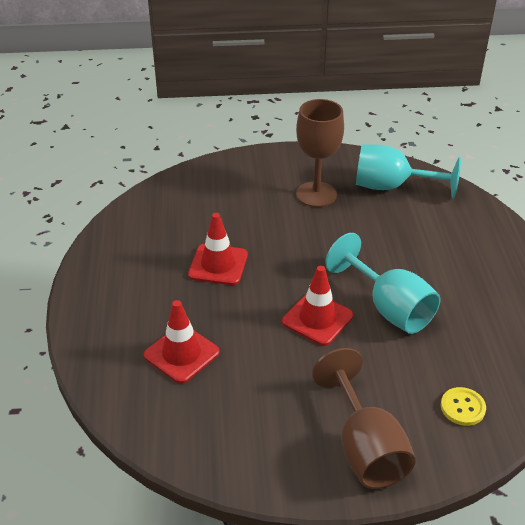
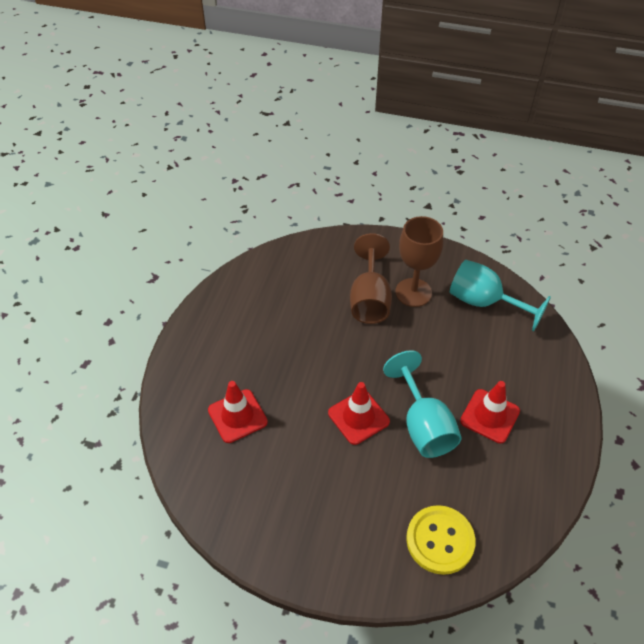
camera: 20 degrees right, 10 degrees up
(218, 265) = (301, 340): red traffic cone -> red traffic cone (489, 416)
(365, 447) = (342, 549): brown goblet -> brown goblet (369, 299)
(462, 407) = (440, 540): yellow button -> yellow button, size x1.77

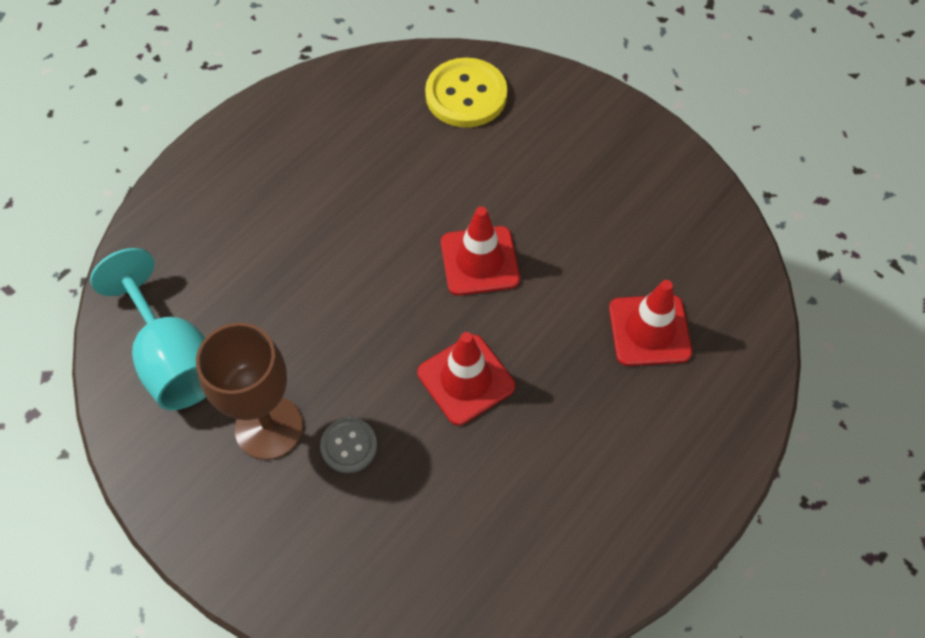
camera: 155 degrees left, 10 degrees up
(369, 299) = (349, 446): brown goblet -> grey button
(423, 425) = (400, 217): turquoise goblet -> none
(489, 416) = (307, 194): red traffic cone -> red traffic cone (466, 379)

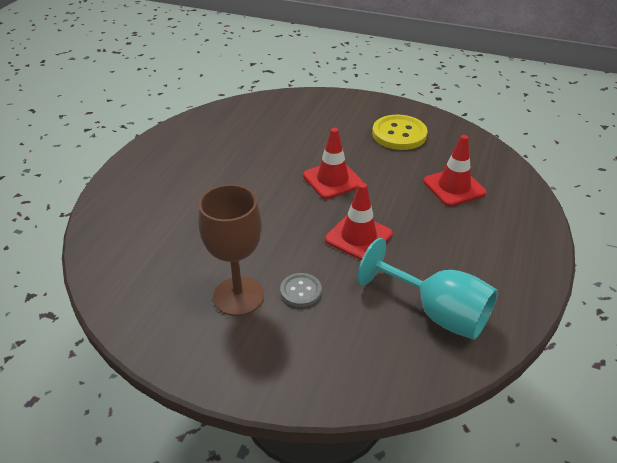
camera: 20 degrees left, 20 degrees down
(174, 359) = (149, 277): turquoise goblet -> turquoise goblet (437, 312)
(466, 95) = (280, 111): yellow button -> yellow button (399, 134)

